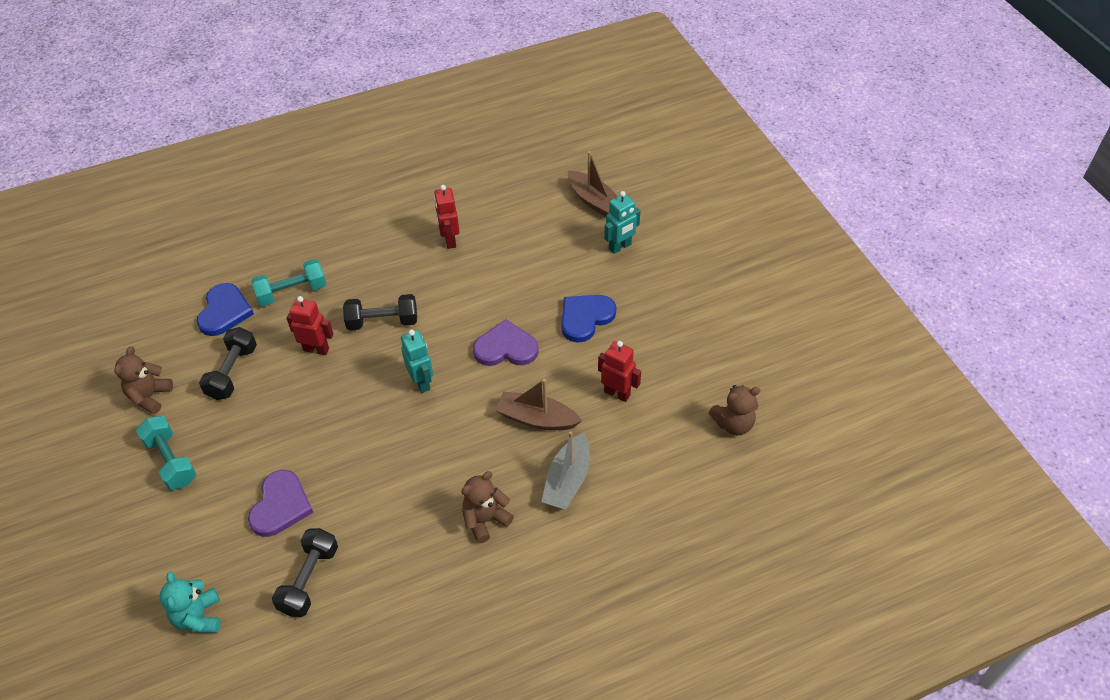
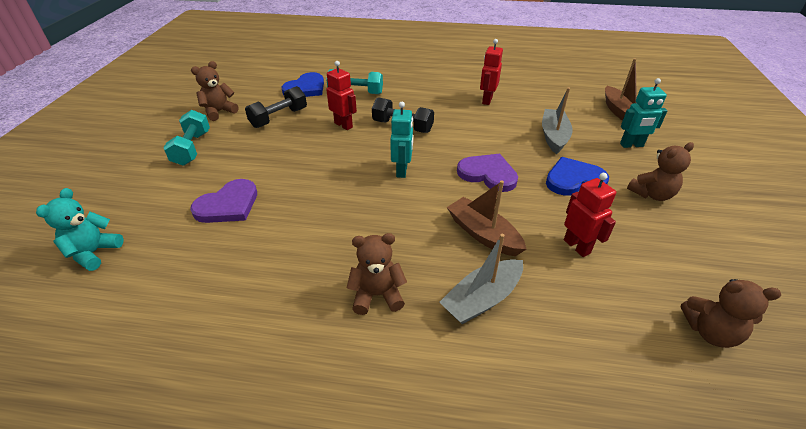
camera: 30 degrees right, 10 degrees down
(309, 580) = (193, 268): black dumbbell -> none
(544, 267) = (553, 136): none -> grey boat
(656, 305) = (651, 194): none -> brown teddy bear

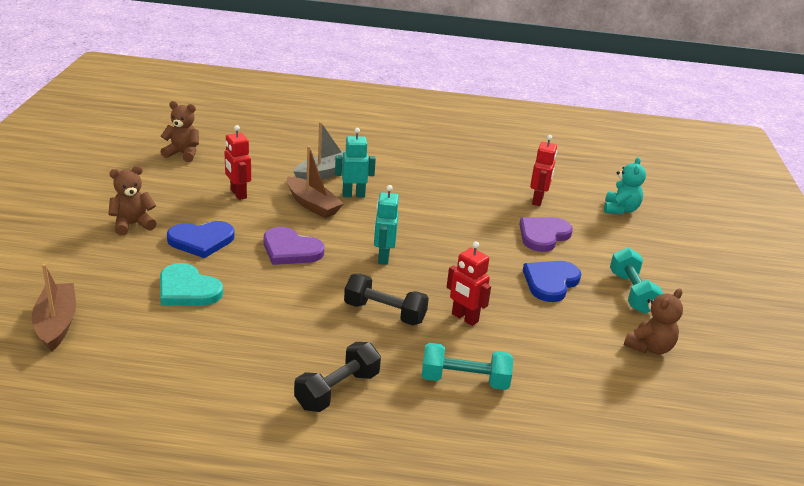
camera: 175 degrees right, 10 degrees down
(279, 118) = (558, 333): black dumbbell -> black dumbbell (337, 390)
(306, 88) = (551, 393): blue heart -> blue heart (550, 282)
(377, 295) = (397, 179): brown teddy bear -> none
(487, 100) = (251, 355): red robot -> red robot (538, 200)
(553, 136) = (187, 289): grey boat -> turquoise heart
(631, 145) = (96, 274): turquoise robot -> turquoise robot (353, 195)

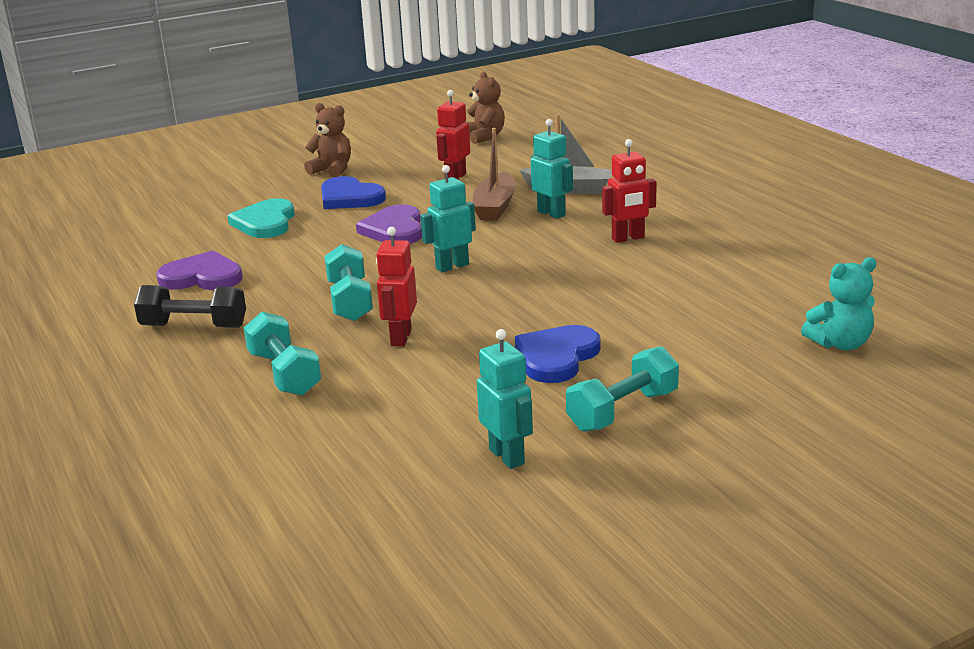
camera: 60 degrees right, 5 degrees down
(56, 324) = (156, 207): brown boat -> none
(384, 313) = (350, 301): black dumbbell -> turquoise dumbbell
(538, 200) = (746, 292): red robot -> red robot (628, 238)
(543, 235) = (661, 321): purple heart -> purple heart (202, 277)
(550, 282) = (556, 357): blue heart -> blue heart turned 60 degrees counterclockwise
(649, 347) = (507, 456): brown teddy bear -> turquoise robot

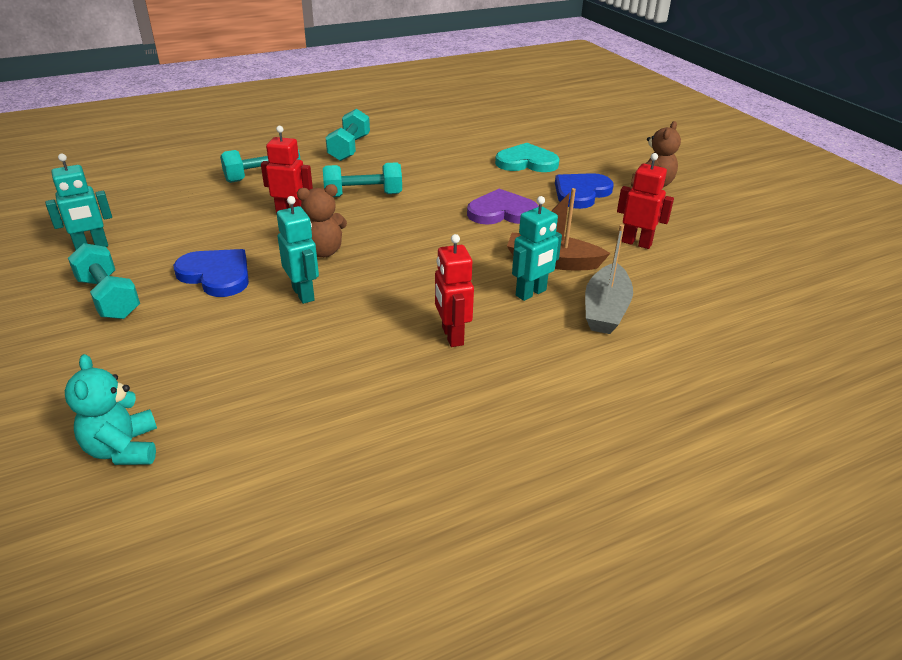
camera: 90 degrees right, 10 degrees up
(194, 326) = (349, 148): black dumbbell -> turquoise dumbbell
(202, 277) = (428, 146): purple heart -> none
(452, 266) = (413, 236): turquoise robot -> turquoise robot (303, 294)
(484, 137) = (778, 264): brown teddy bear -> brown teddy bear (322, 252)

